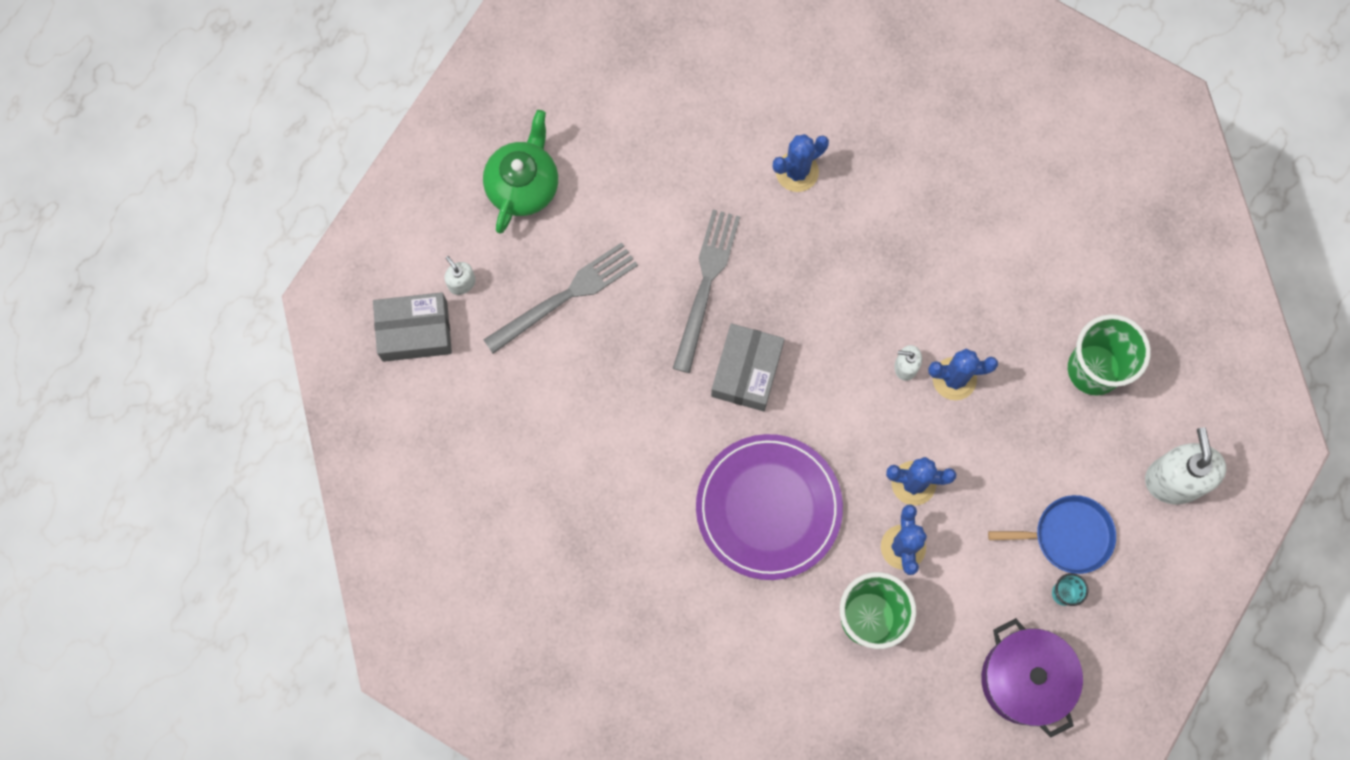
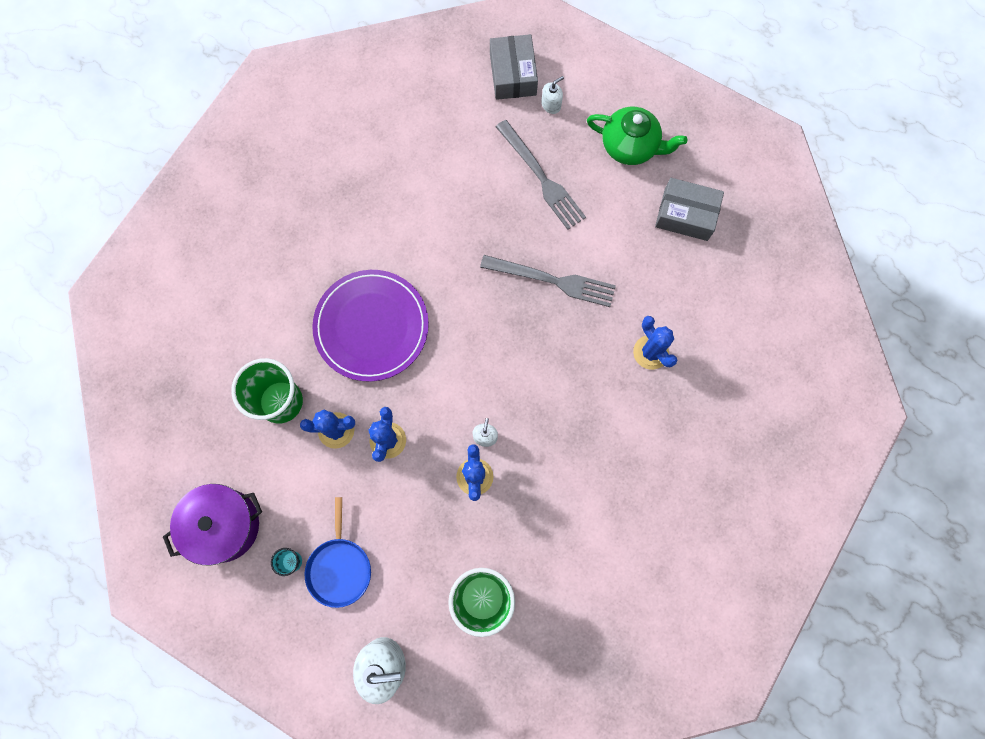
camera: 90 degrees right, 0 degrees up
(747, 371) = (481, 311): grey box -> grey box (686, 215)

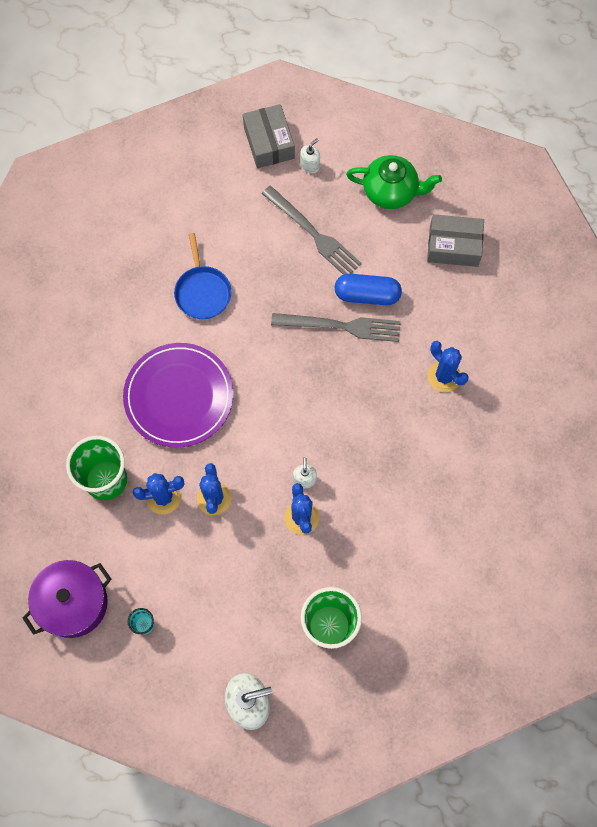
camera: 10 degrees left, 5 degrees down
(339, 567) = (190, 622): blue pan -> blue pan (202, 292)
(585, 252) = (367, 295): none -> blue capsule

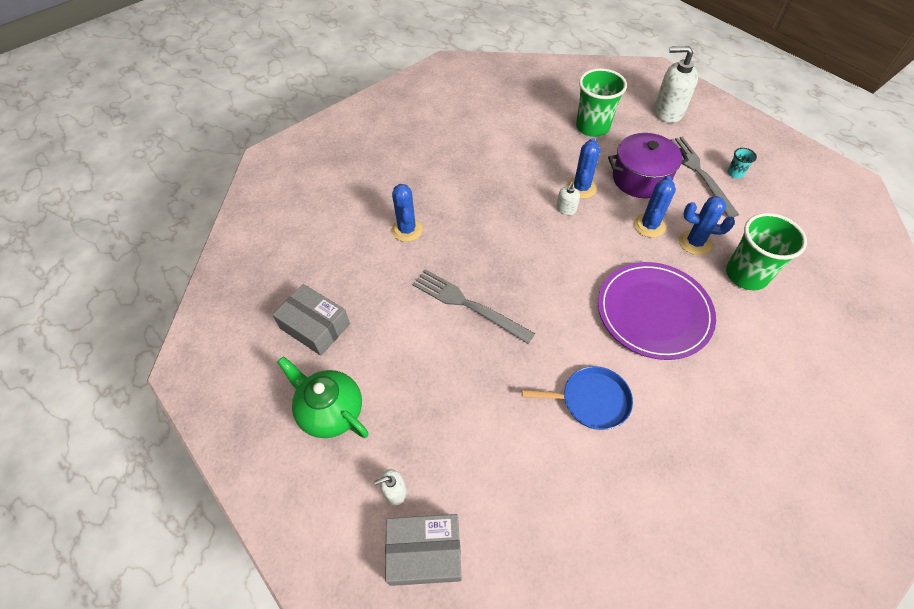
camera: 150 degrees left, 15 degrees down
(73, 603) = (793, 205): purple pot -> purple pot (640, 178)
(202, 292) = (591, 400): blue pan -> blue pan turned 75 degrees clockwise
(269, 143) = (425, 552): grey box -> grey box turned 75 degrees clockwise
(313, 233) = (440, 406): grey fork -> grey fork (699, 173)
(367, 295) = (426, 320): blue capsule -> none

